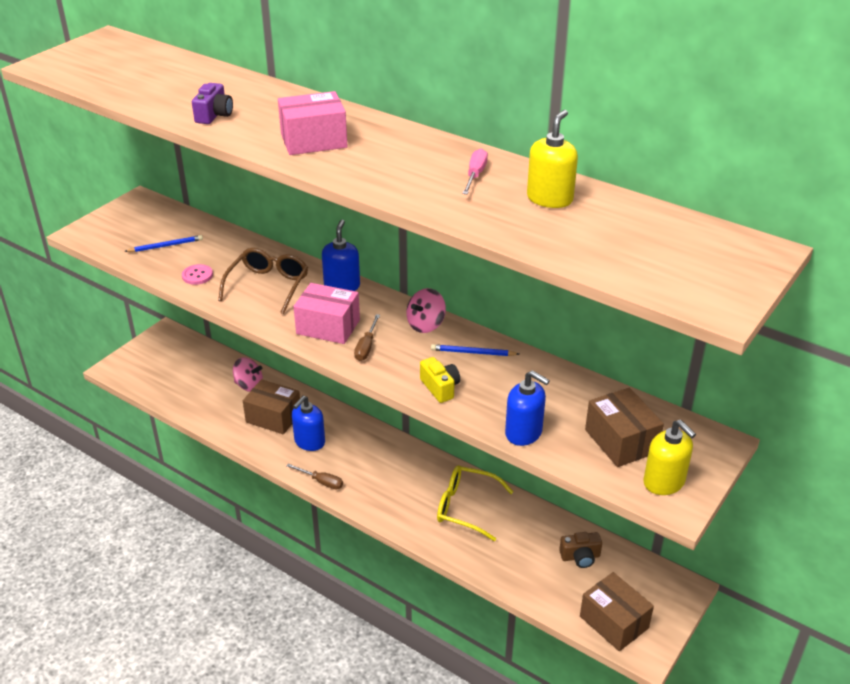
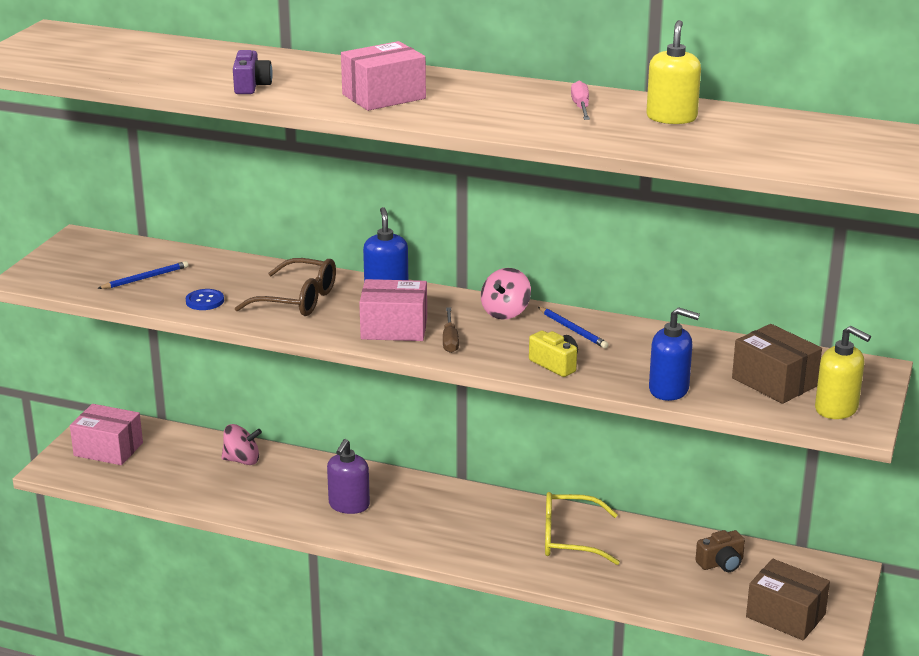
camera: 15 degrees left, 10 degrees down
(159, 358) = (108, 449): none -> pink box
(197, 275) = (205, 301): pink button -> blue button
(268, 286) = (298, 300): brown glasses -> brown glasses turned 105 degrees clockwise
(273, 417) = (290, 487): brown box -> none
(309, 442) = (349, 505): blue soap dispenser -> purple soap dispenser
(321, 482) = (384, 542): brown screwdriver -> none
(473, 353) = (573, 330): blue pencil -> blue pencil turned 120 degrees counterclockwise

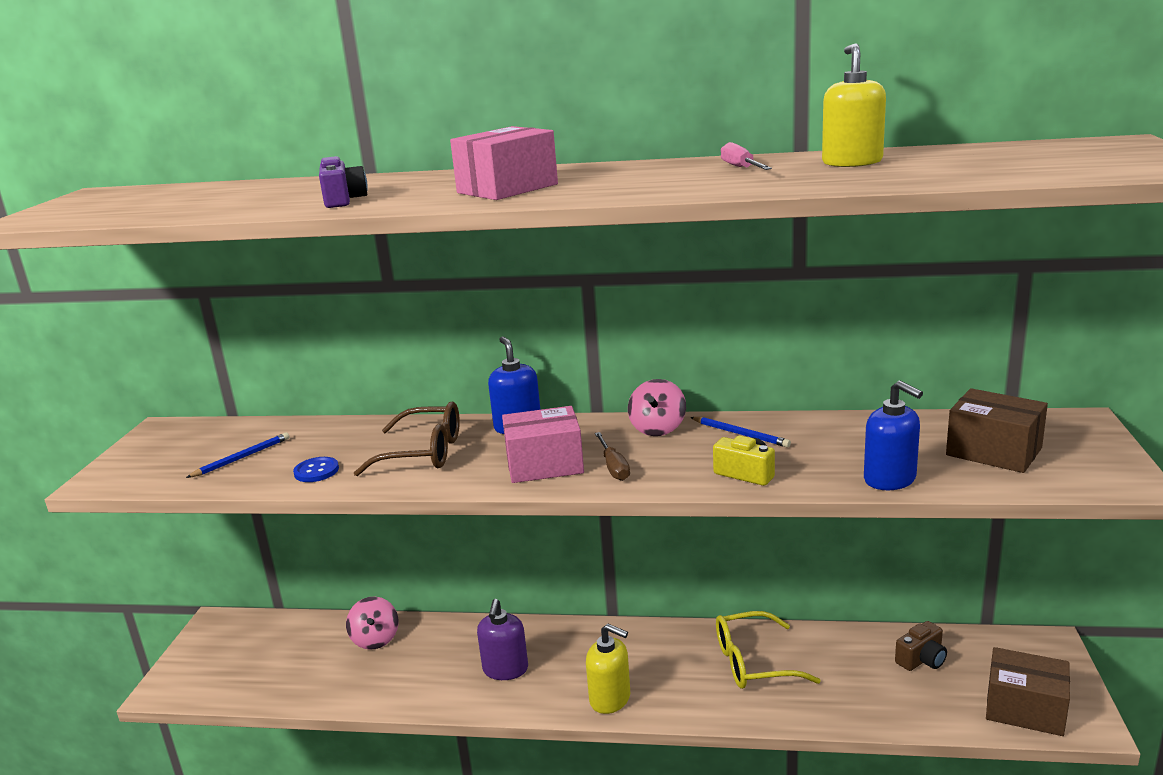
camera: 10 degrees left, 5 degrees down
(108, 449) = (225, 654): pink box -> none
(242, 460) = (375, 639): pink spinning top -> pink spinning top turned 90 degrees clockwise
(669, 390) = (890, 479): blue soap dispenser -> blue soap dispenser turned 45 degrees clockwise
(836, 409) = (1085, 468): yellow soap dispenser -> yellow soap dispenser (610, 699)

